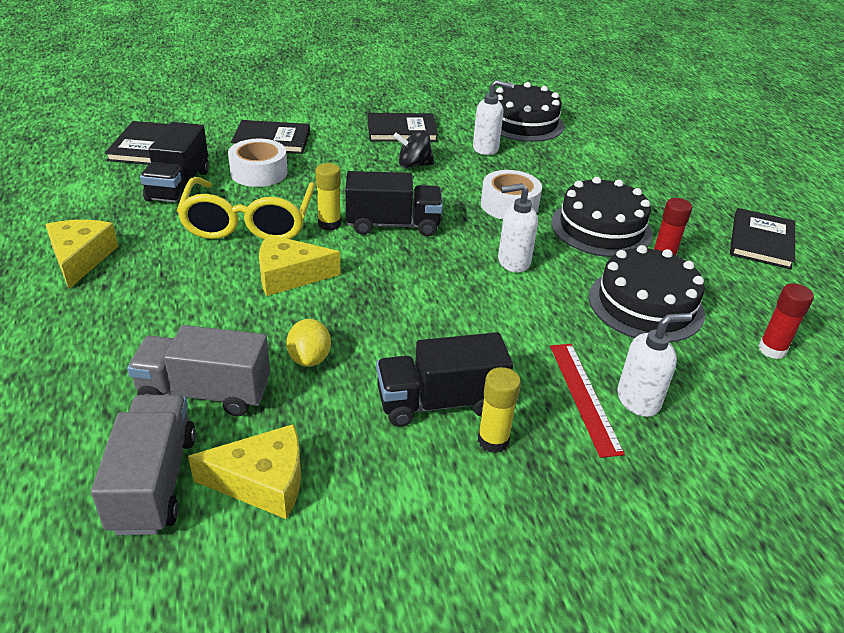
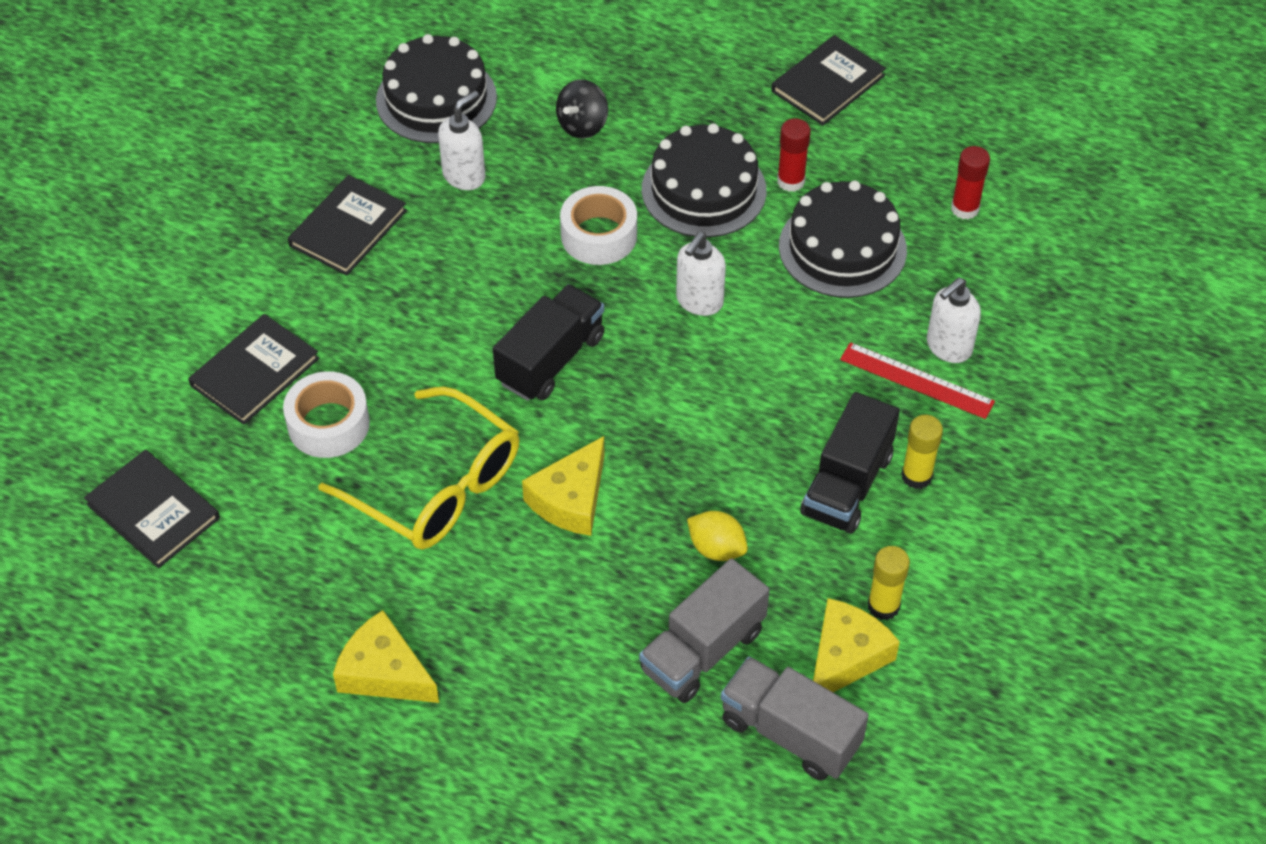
camera: 50 degrees left, 15 degrees up
(179, 185) = (292, 517): black truck -> none
(329, 224) = (502, 415): yellow glue stick -> yellow glue stick (883, 606)
(413, 165) = (441, 267): black spinning top -> black spinning top (582, 125)
(638, 400) = (948, 347): white soap dispenser -> white soap dispenser turned 150 degrees counterclockwise
(761, 241) = (827, 83): black book -> black book turned 75 degrees clockwise

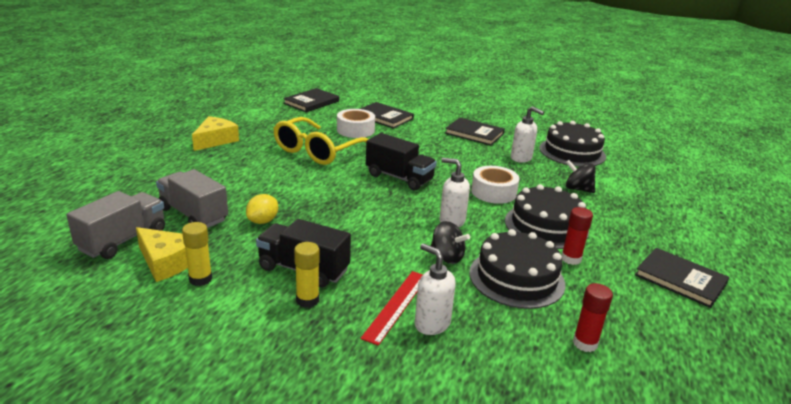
camera: 85 degrees right, 25 degrees down
(571, 499) = (305, 181): yellow cheese -> none
(799, 317) = (447, 257): none -> black spinning top

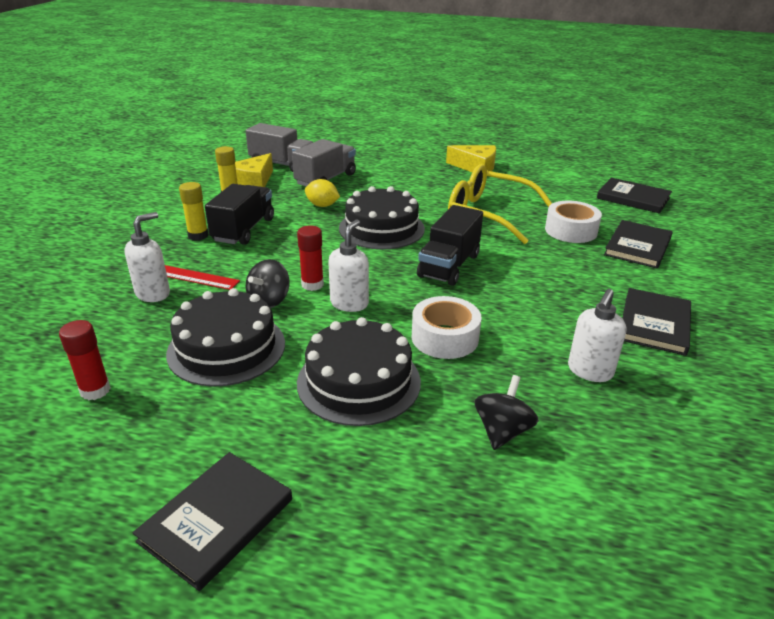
camera: 85 degrees right, 5 degrees up
(571, 259) = (271, 398): red glue stick -> red glue stick (312, 284)
(572, 152) = (675, 442): black cake -> black cake (381, 228)

